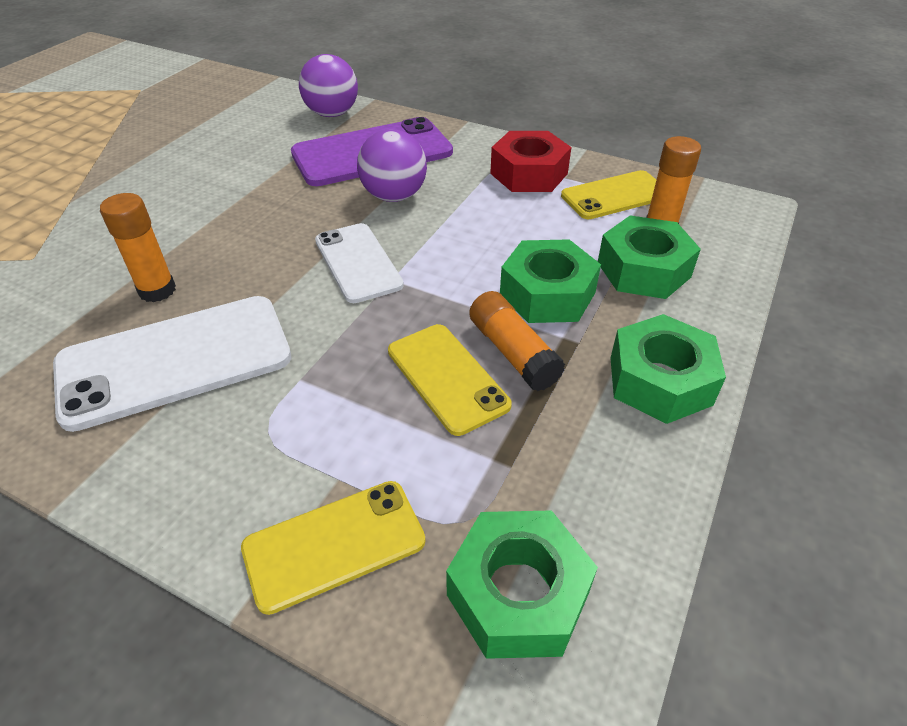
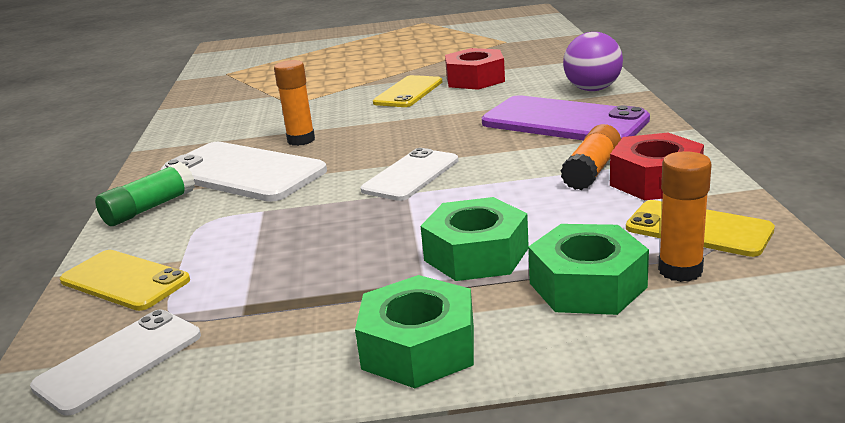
camera: 60 degrees right, 20 degrees down
(156, 469) = (149, 208): none -> green glue stick
(201, 142) = (475, 79): none -> red nut
(394, 196) = (517, 151): purple ball -> none
(447, 378) = (316, 255): yellow phone -> yellow phone (408, 92)
(513, 353) = (376, 268): orange glue stick -> orange glue stick (592, 171)
(518, 593) = (119, 361): green nut -> white phone

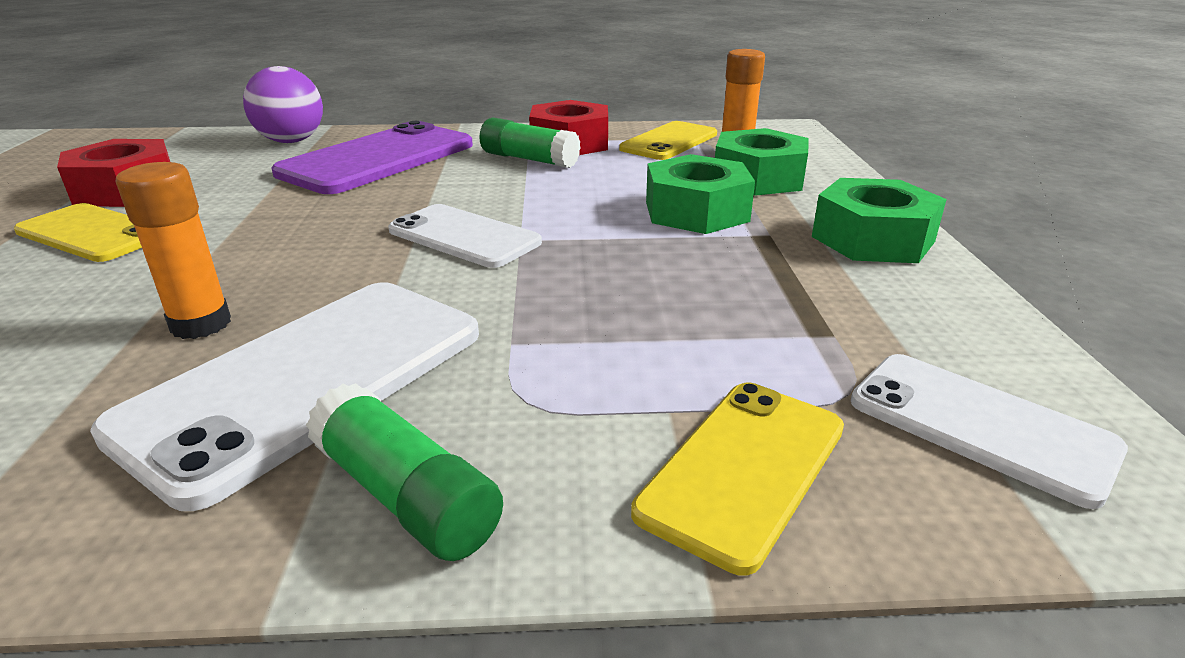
camera: 90 degrees left, 5 degrees up
(592, 171) = (529, 159): orange glue stick -> green glue stick

